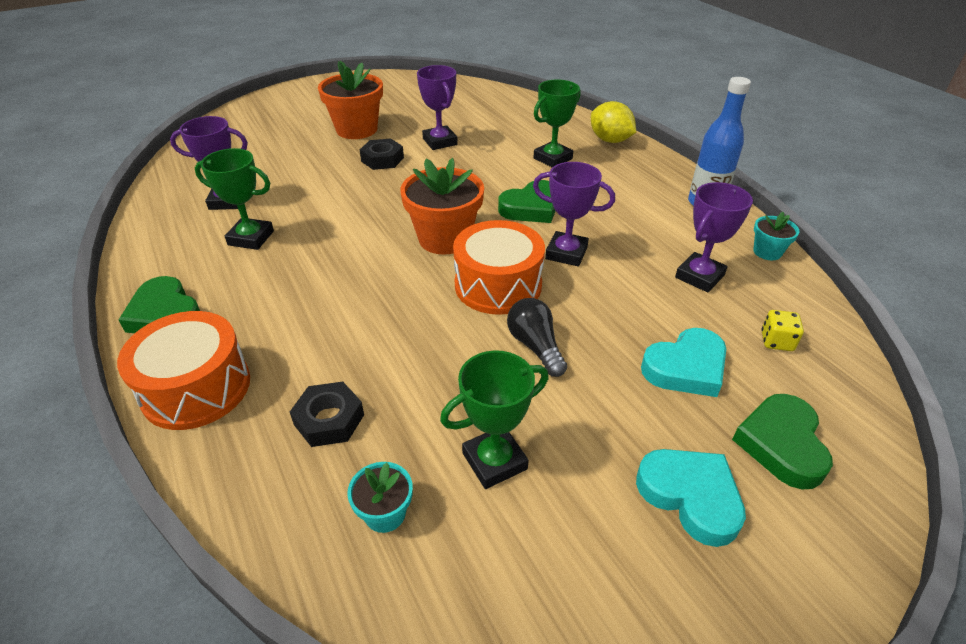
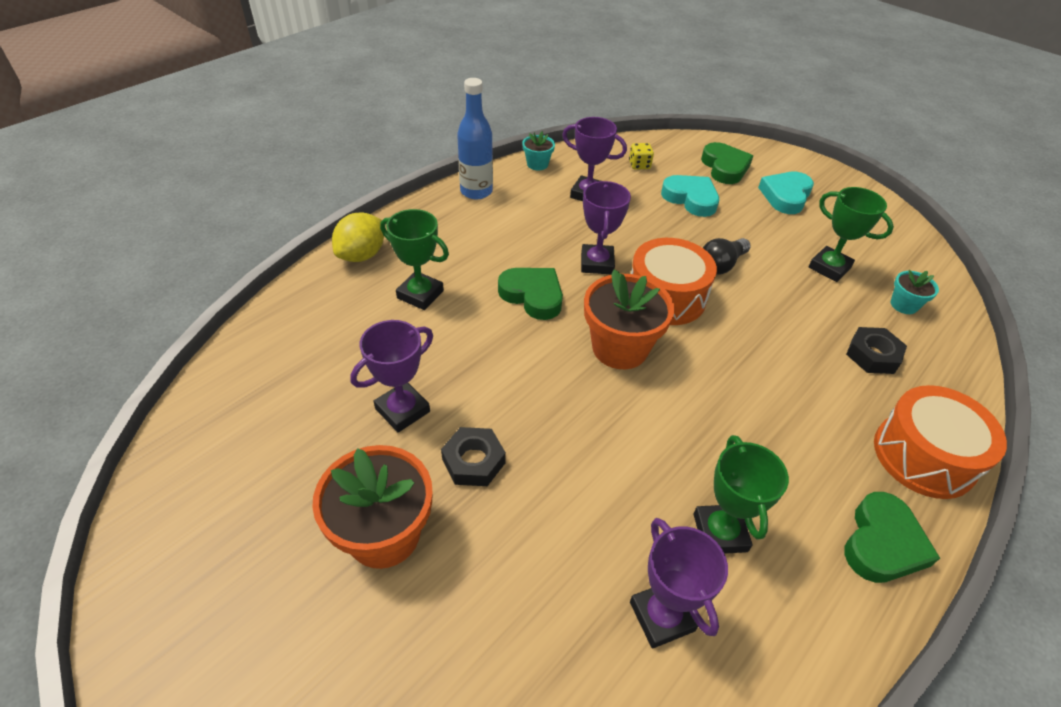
camera: 110 degrees left, 5 degrees up
(781, 444) = (724, 167): green heart -> green heart turned 90 degrees counterclockwise

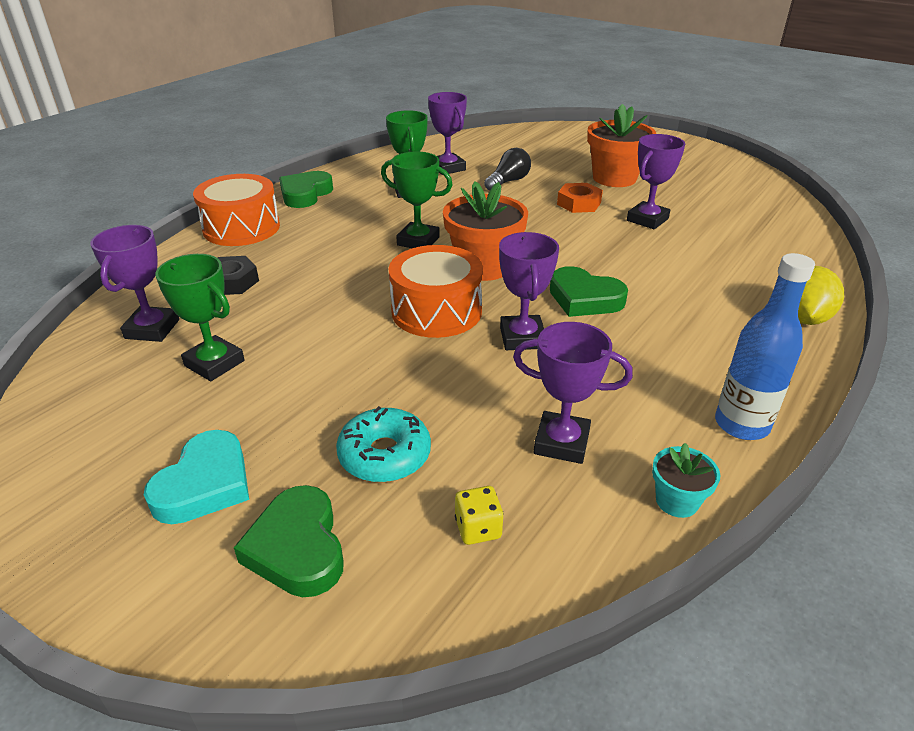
camera: 175 degrees right, 10 degrees down
(420, 294) = (701, 289): green trophy -> green trophy (418, 241)
(473, 461) = (579, 203): black nut -> orange nut
(691, 199) = (384, 455): turquoise heart -> turquoise donut
(721, 265) = (362, 352): black light bulb -> black light bulb (508, 181)
(903, 305) = (152, 329): turquoise flower pot -> purple trophy

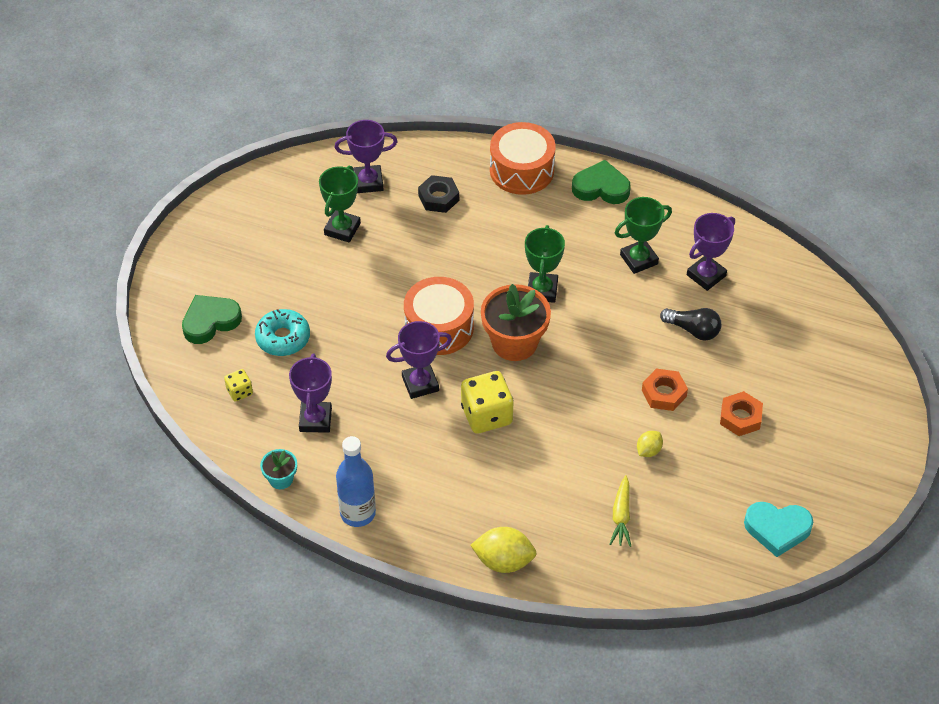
camera: 75 degrees right, 15 degrees up
(205, 484) = (242, 268): turquoise heart -> turquoise heart (777, 529)
(584, 298) = (486, 415): green heart -> yellow dice
(614, 178) = (740, 417): orange flower pot -> orange nut
(647, 220) = (648, 450): purple trophy -> yellow lemon
(730, 244) = (621, 516): none -> yellow carrot

